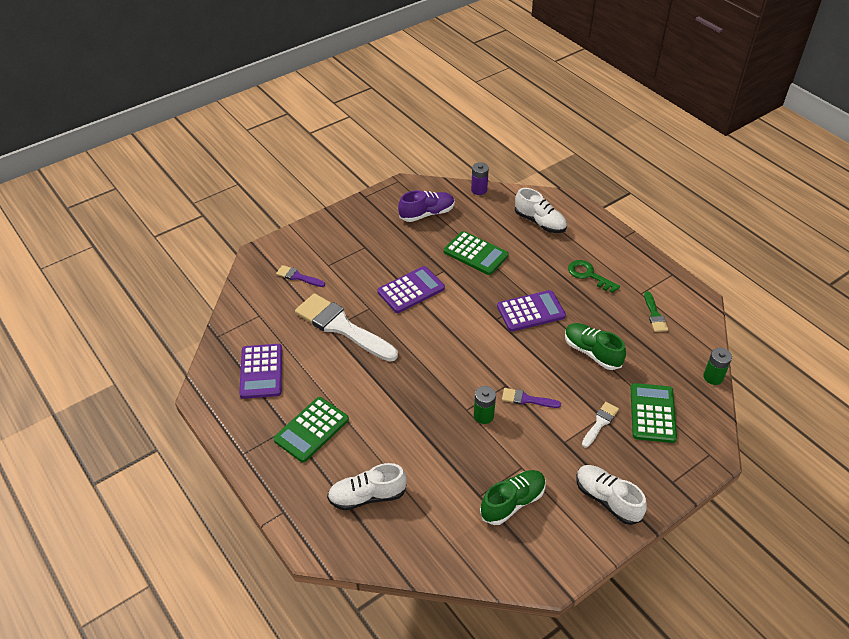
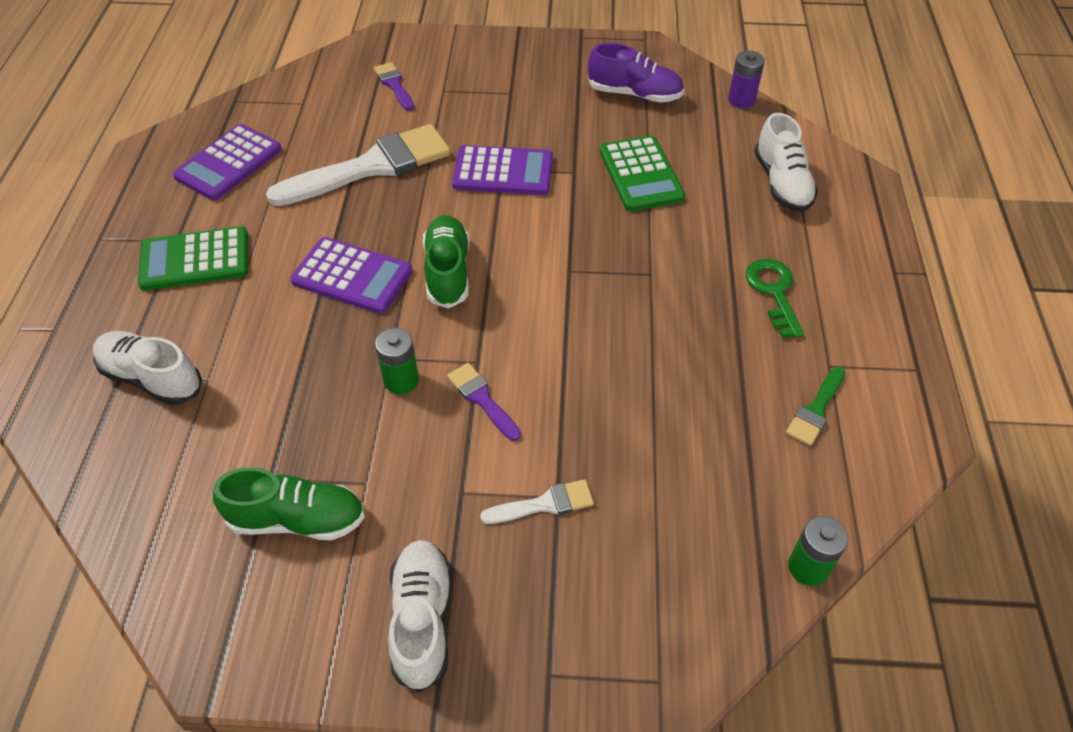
camera: 40 degrees right, 5 degrees up
(342, 327) = (371, 167): white brush -> white brush turned 75 degrees clockwise
(531, 311) = (628, 289): purple calculator -> purple calculator (352, 276)
(592, 352) = (651, 399): green shoe -> green shoe (447, 272)
(652, 413) = (640, 549): green calculator -> none

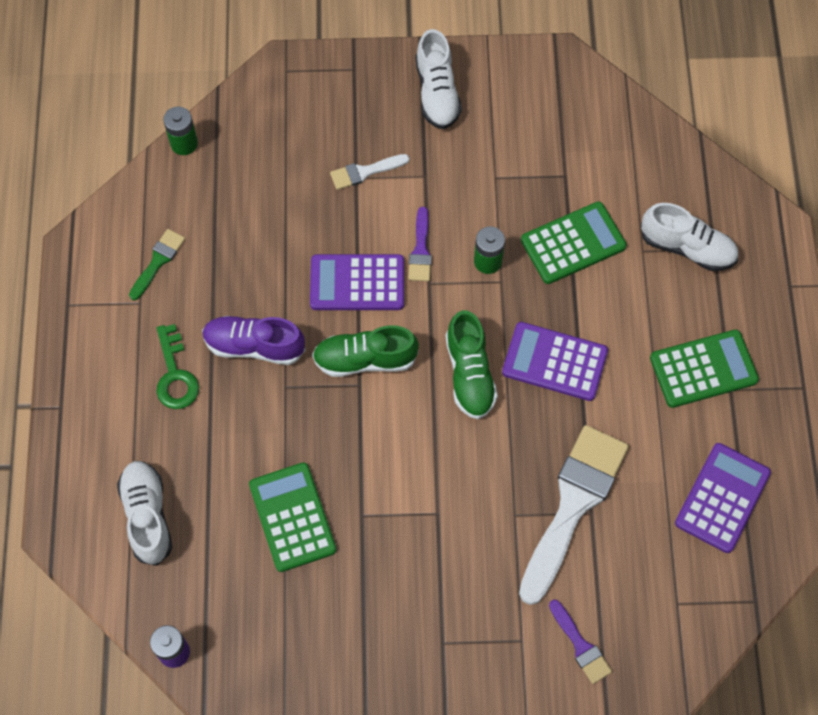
camera: 175 degrees right, 15 degrees up
(290, 393) = (573, 243): none -> green calculator
(297, 519) = (536, 148): green shoe -> green shoe (365, 359)
(371, 167) = (573, 505): white brush -> white brush turned 150 degrees clockwise
(482, 399) = (420, 250): purple brush -> purple brush turned 45 degrees clockwise
(503, 172) = (435, 509): purple calculator -> purple calculator (357, 283)
(634, 94) = (298, 652): purple shoe -> purple shoe (254, 346)

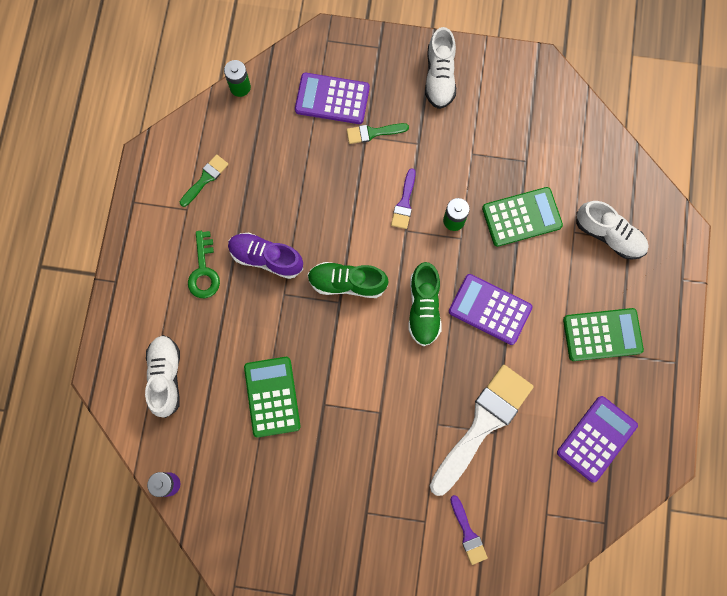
camera: 10 degrees right, 10 degrees up
(357, 283) = (352, 221): purple calculator -> purple calculator (332, 99)
(365, 172) = (373, 133): white brush -> green brush

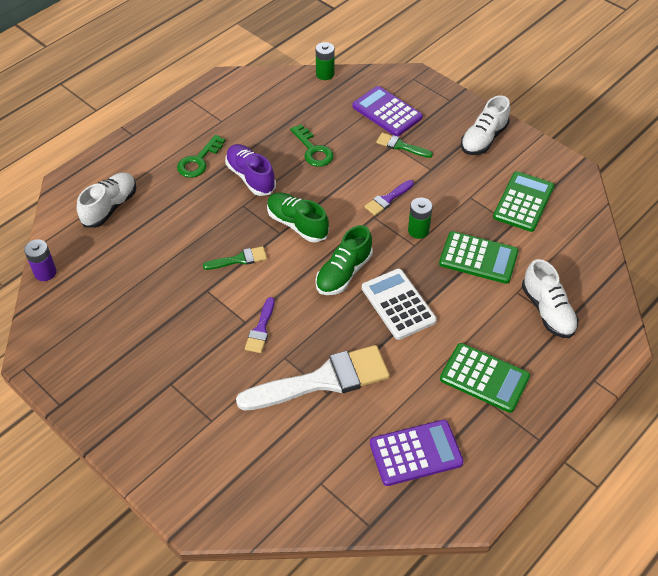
camera: 35 degrees right, 25 degrees down
(205, 179) = (251, 111): green brush -> green brush (239, 259)
(272, 396) = (173, 263): green calculator -> green calculator (523, 202)
(298, 189) = (313, 150): none -> green key
(468, 533) = (239, 453): purple brush -> purple brush (261, 329)
(490, 309) = (398, 304): purple calculator -> white calculator

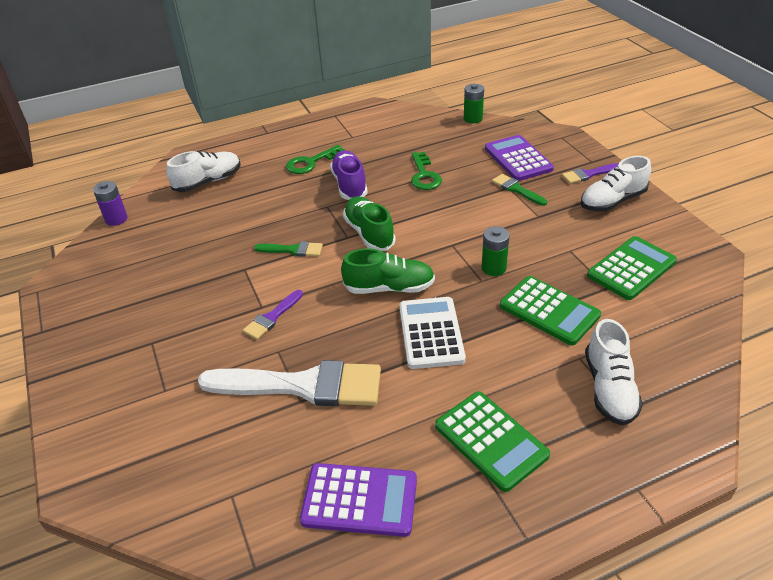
camera: 25 degrees right, 10 degrees down
(343, 273) = (389, 288): green shoe -> green shoe turned 150 degrees counterclockwise
(387, 199) = (476, 232): purple brush -> purple brush (588, 174)

